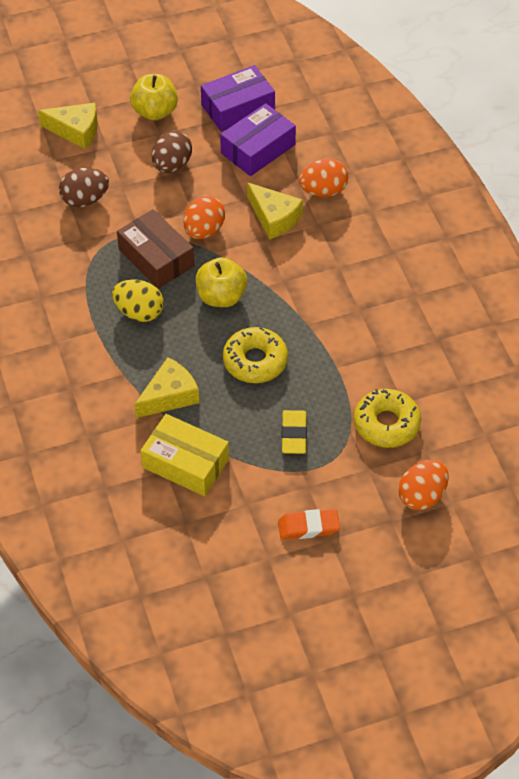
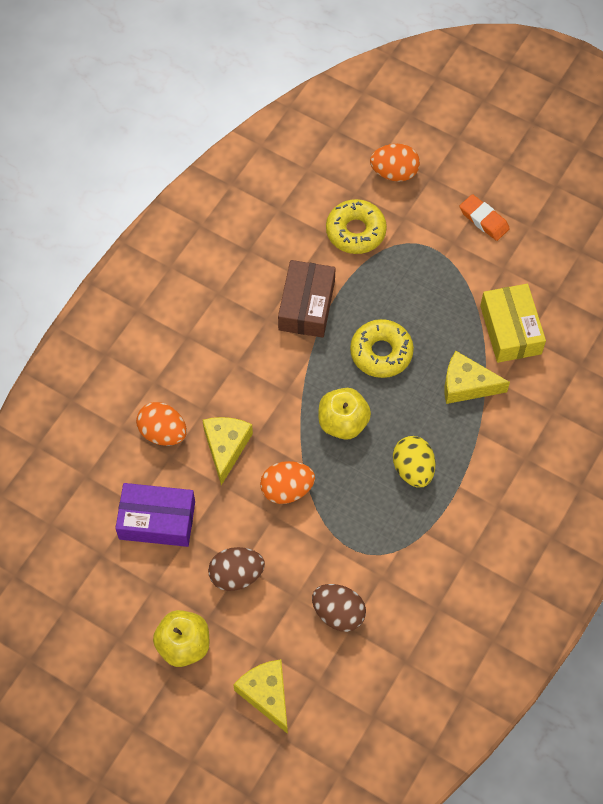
camera: 130 degrees left, 10 degrees up
(156, 258) = (348, 502): brown box -> brown box (306, 305)
(238, 108) = (119, 577): purple box -> none
(294, 434) = (420, 281): yellow eraser -> none

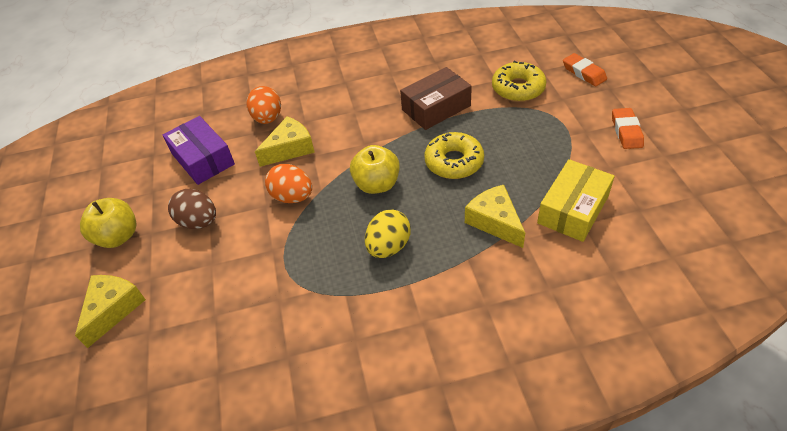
camera: 50 degrees right, 15 degrees down
(338, 613) = (221, 298): brown egg -> none
(394, 173) = (583, 73): orange egg -> orange eraser

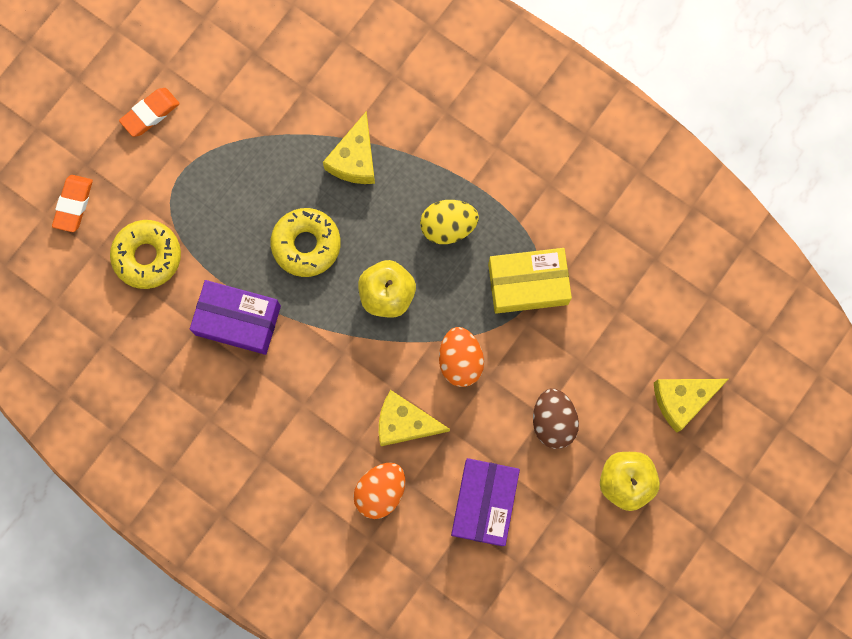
camera: 135 degrees left, 30 degrees up
(436, 108) = (238, 320): brown box -> purple box
(573, 209) = (293, 104): yellow box -> yellow box (528, 284)

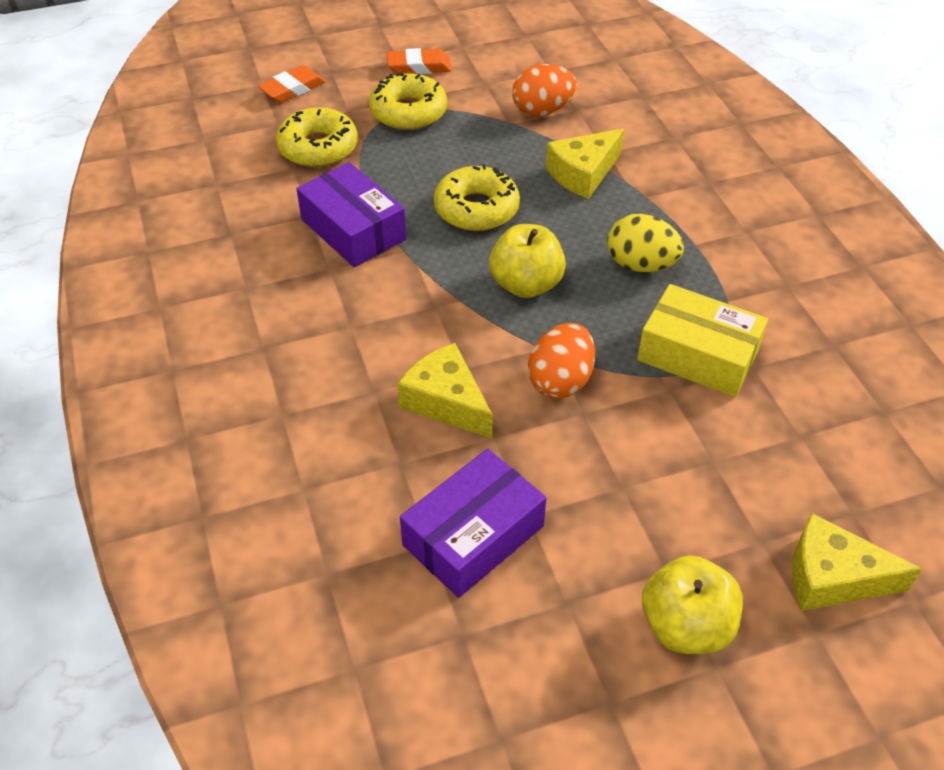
camera: 35 degrees right, 30 degrees down
(183, 173) = (408, 112): none -> yellow donut
(380, 491) = (359, 450): orange egg -> orange egg (542, 111)
(553, 421) = (631, 501): brown egg -> none

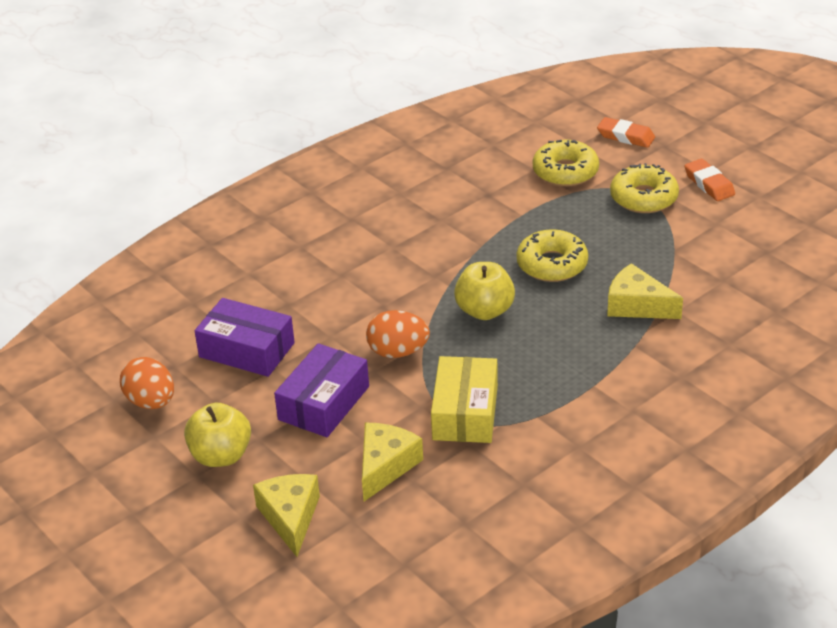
camera: 70 degrees right, 10 degrees down
(353, 229) = (488, 216): purple box -> purple box (324, 403)
(446, 401) = (349, 307): yellow cheese -> yellow cheese (385, 466)
(542, 111) = (704, 263): orange egg -> orange egg (151, 402)
(640, 265) = (546, 362): yellow egg -> none

